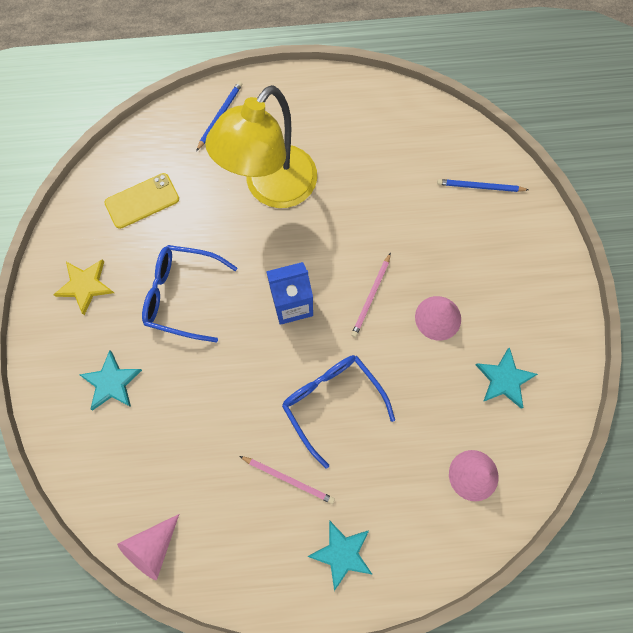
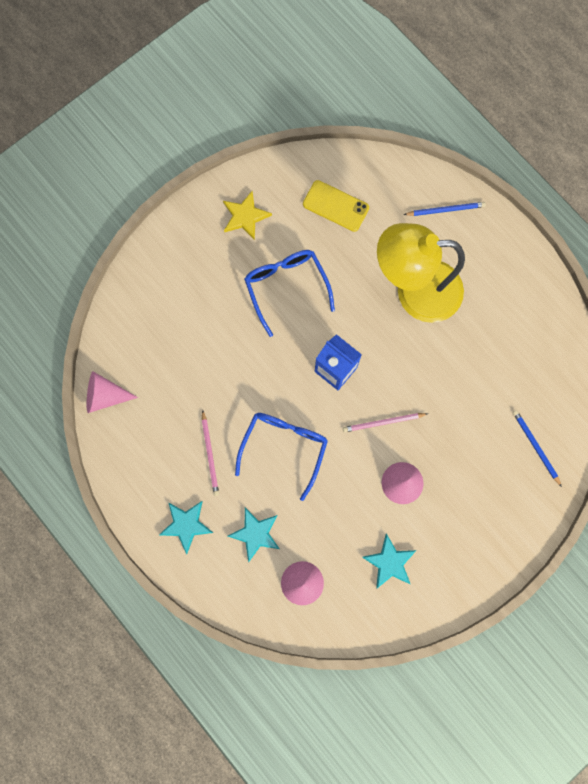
camera: 55 degrees right, 5 degrees up
(111, 382) = (191, 287): turquoise star -> turquoise star (255, 534)

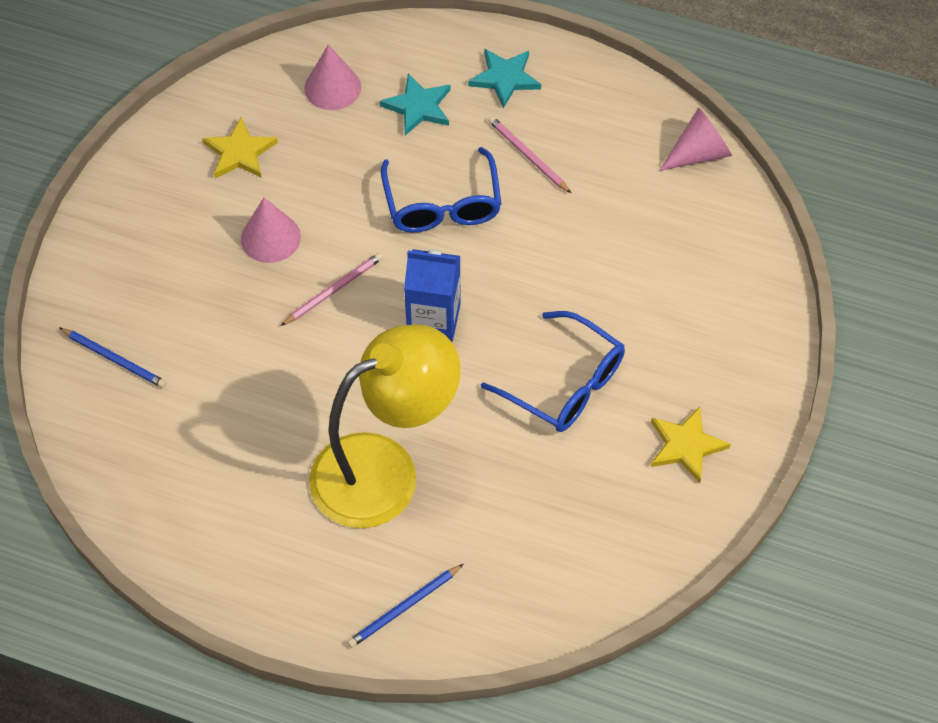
camera: 150 degrees right, 20 degrees down
(335, 206) = (569, 527): yellow phone -> none
(389, 562) = (240, 152): turquoise star -> yellow star

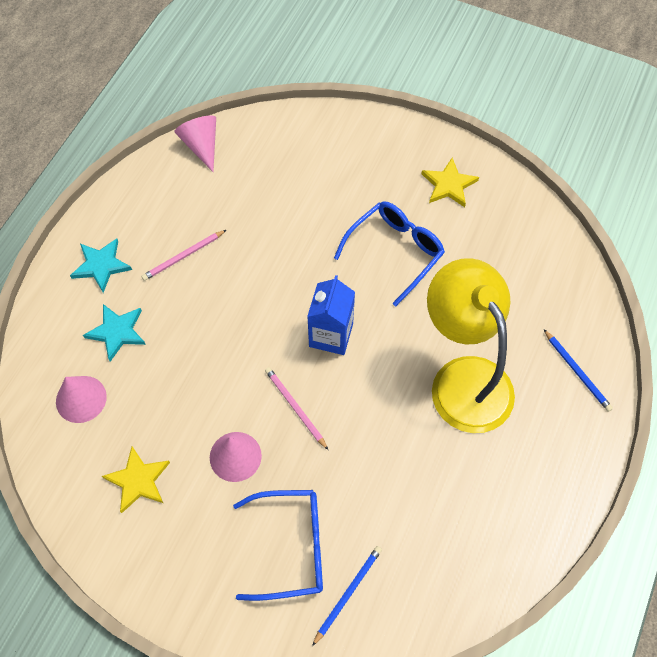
camera: 85 degrees left, 5 degrees up
(442, 205) = (221, 321): blue glasses -> blue glasses (291, 547)

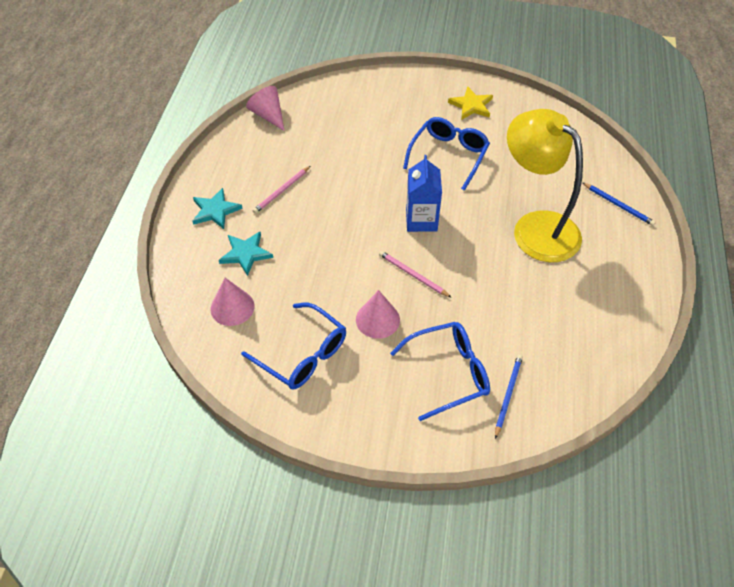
camera: 15 degrees left, 10 degrees down
(138, 480) = (303, 355): yellow star -> blue glasses

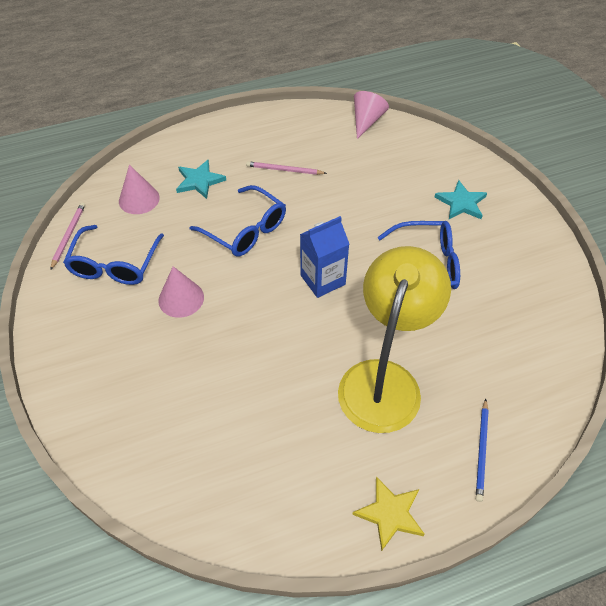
camera: 60 degrees right, 0 degrees up
(215, 210) = (233, 142): turquoise star -> turquoise star (461, 203)
(413, 275) = (249, 302): pink pencil -> pink pencil (68, 236)
(449, 373) = (149, 379): blue glasses -> blue glasses (246, 230)
(471, 105) = (516, 254): yellow star -> yellow star (390, 514)
(508, 395) = (147, 439): blue pencil -> none

